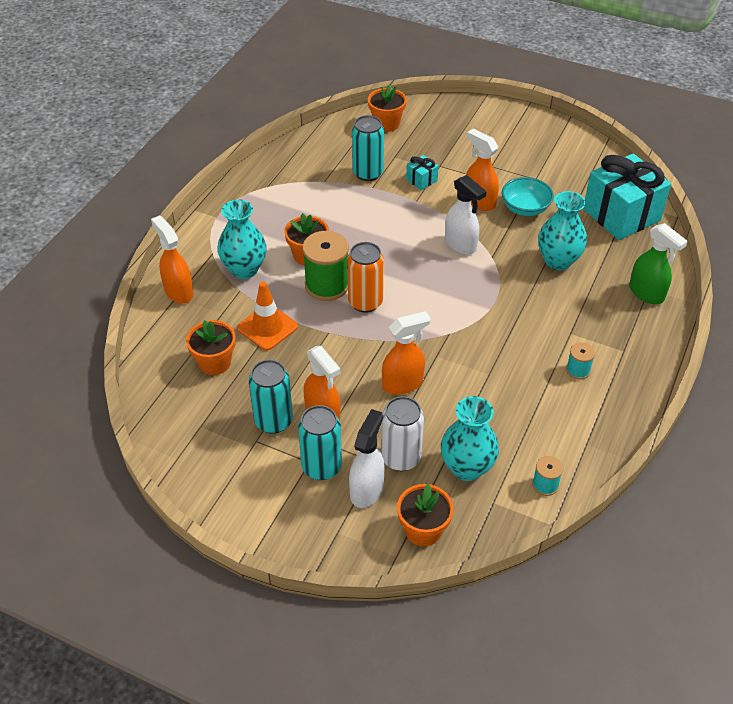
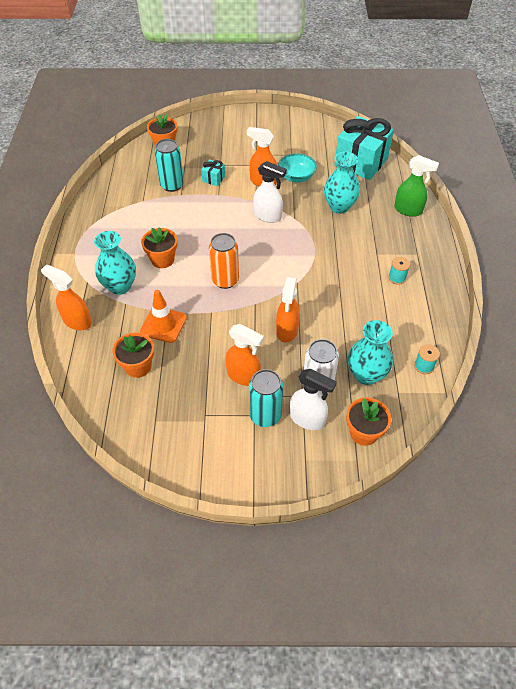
camera: 25 degrees left, 5 degrees up
(273, 421) = (209, 394): turquoise can -> none
(327, 285) = (190, 277): green spool -> none
(367, 489) = (307, 419): white spray bottle -> white spray bottle turned 120 degrees clockwise
(403, 383) = (287, 330): orange spray bottle -> orange spray bottle turned 150 degrees clockwise

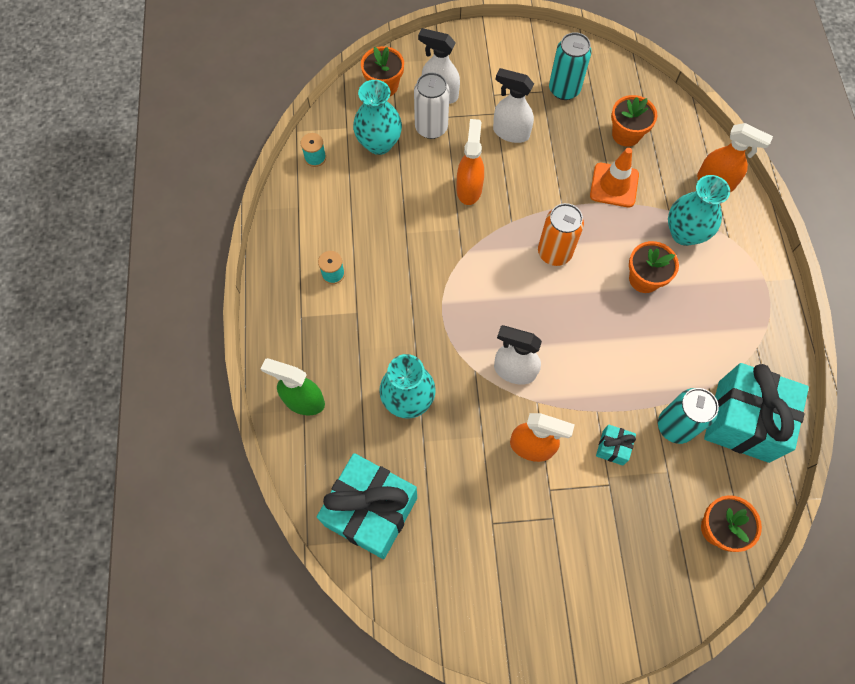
camera: 175 degrees right, 15 degrees up
(129, 185) = (743, 421): none -> turquoise gift
(243, 376) = (510, 132): orange spray bottle -> white spray bottle
(265, 415) = (482, 95): turquoise can -> turquoise can (564, 89)
(296, 177) = (478, 463): turquoise bowl -> none

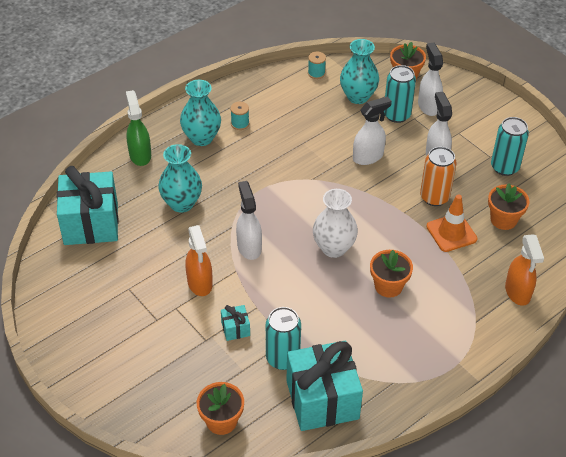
camera: 55 degrees right, 20 degrees down
(431, 128) = (397, 115): white can -> turquoise can
(469, 188) = (368, 157): orange spray bottle -> white spray bottle
(554, 252) = (361, 225): orange can -> orange can (434, 197)
(567, 295) = (333, 248): none -> white vase
(684, 233) = (451, 293): turquoise vase -> turquoise vase (201, 138)

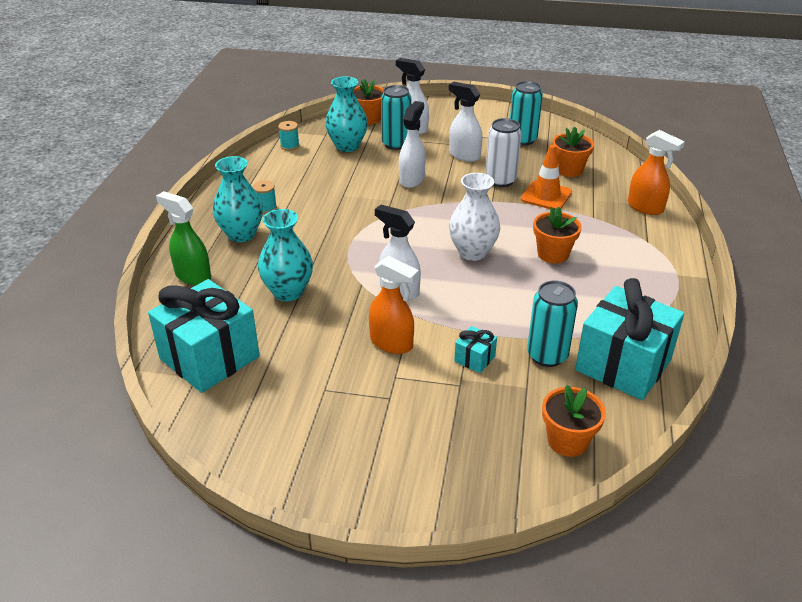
camera: 40 degrees left, 10 degrees down
(434, 197) = (500, 180): orange can -> white can

